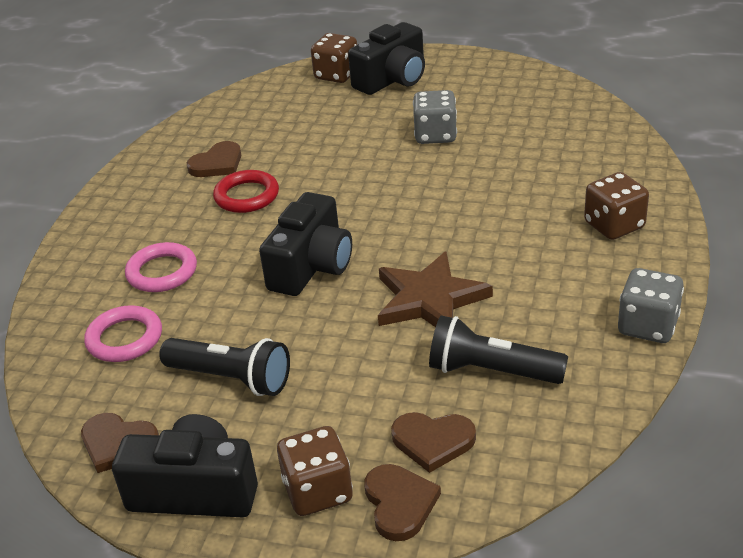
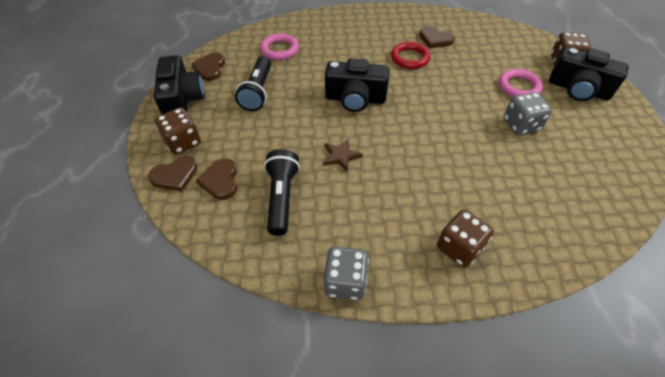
camera: 70 degrees right, 15 degrees up
(162, 272) = (332, 47): pink ring -> pink ring (518, 87)
(429, 299) = (341, 156): brown star -> brown star, size x0.54

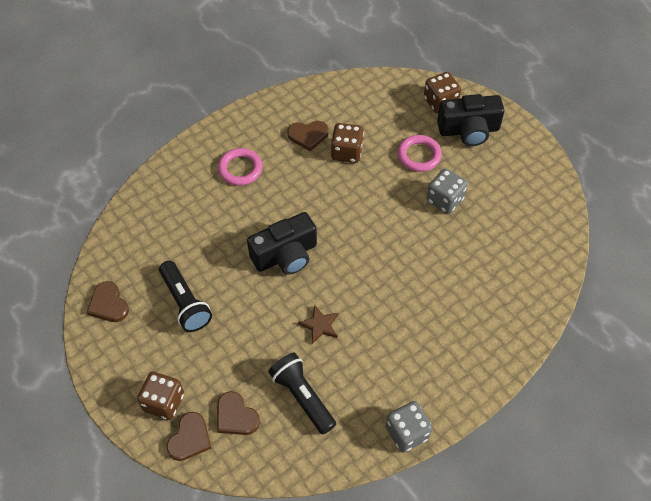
camera: 35 degrees left, 5 degrees up
(182, 100) = (117, 358): black camera -> none
(280, 49) = (161, 237): pink ring -> pink ring (240, 169)
(410, 58) = (300, 174): red ring -> none
(459, 247) = (467, 350): brown dice -> brown dice (346, 152)

